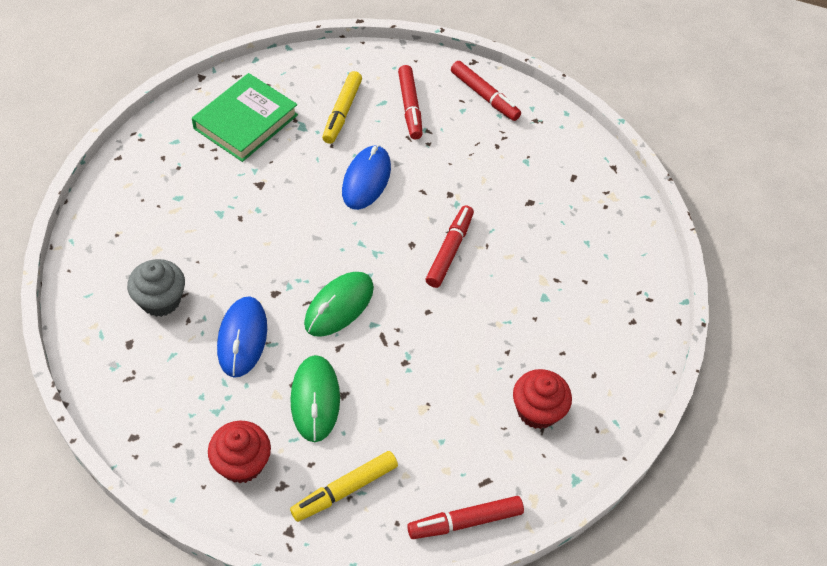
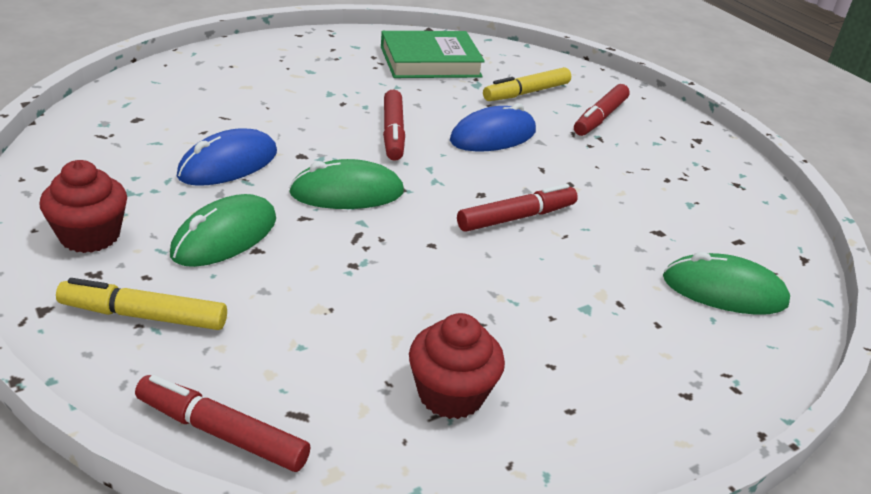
camera: 40 degrees right, 20 degrees down
(160, 300) = (202, 110): grey cupcake -> none
(484, 96) = (693, 145): red marker -> red marker (393, 133)
(596, 228) = (724, 291): none -> green mouse

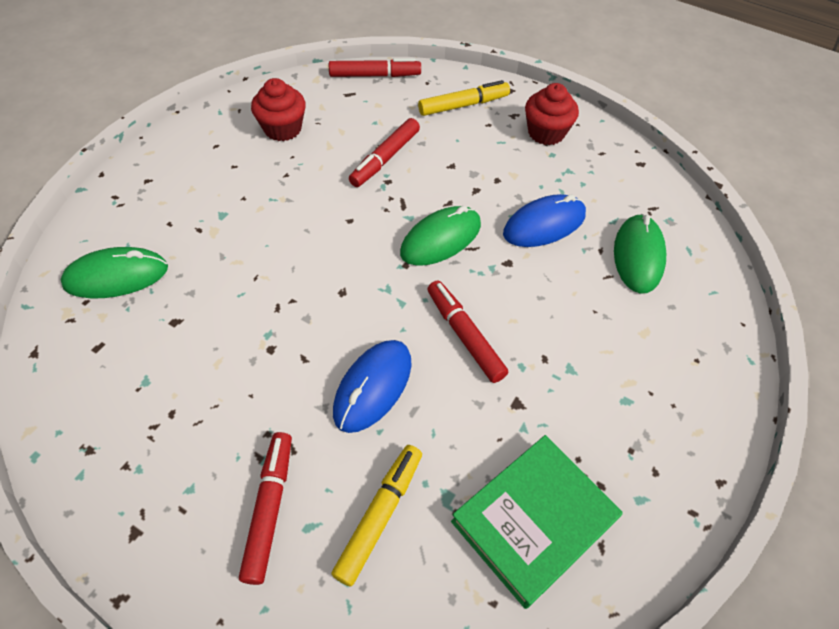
camera: 155 degrees right, 20 degrees up
(225, 236) = (478, 165): green mouse -> green mouse (638, 256)
(228, 164) = (544, 224): blue mouse -> blue mouse turned 45 degrees clockwise
(517, 217) = (301, 277): red marker -> red marker (385, 158)

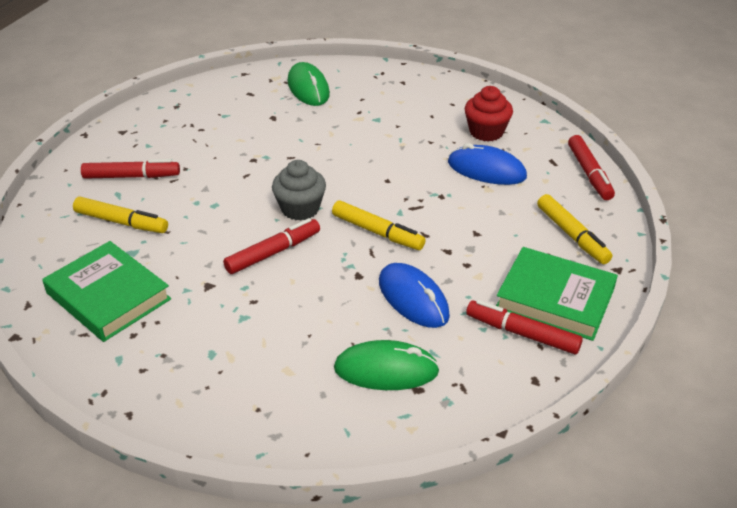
camera: 85 degrees right, 15 degrees down
(373, 387) = (222, 209): blue mouse -> blue mouse (486, 170)
(385, 158) = (470, 191): red marker -> red marker (522, 333)
(387, 304) = (300, 209): none -> grey cupcake
(441, 239) = (377, 232): green mouse -> yellow marker
(546, 133) = (555, 299): red cupcake -> green book

